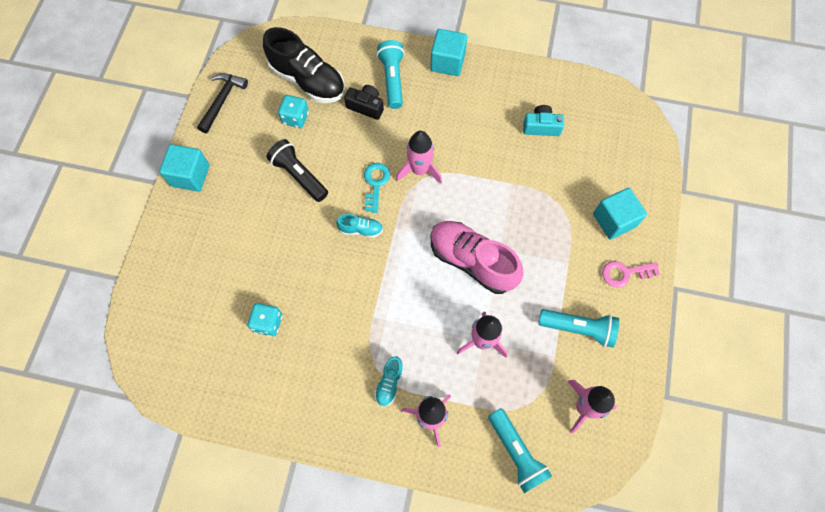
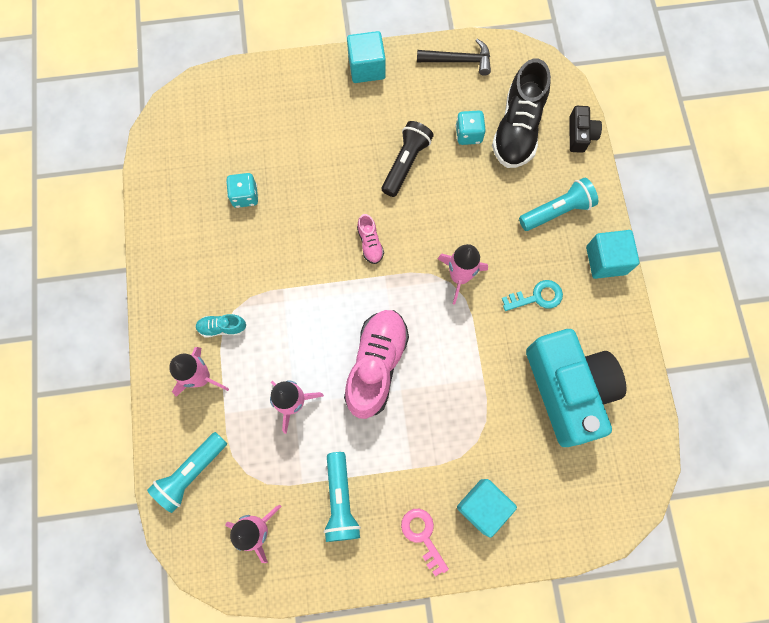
camera: 70 degrees right, 5 degrees up
(361, 229) = (370, 243): turquoise shoe -> pink shoe
(366, 106) = (512, 196): black camera -> black camera (580, 135)
(375, 183) = (426, 239): turquoise key -> turquoise key (537, 297)
(541, 127) = (568, 389): turquoise camera -> turquoise camera, size x2.32

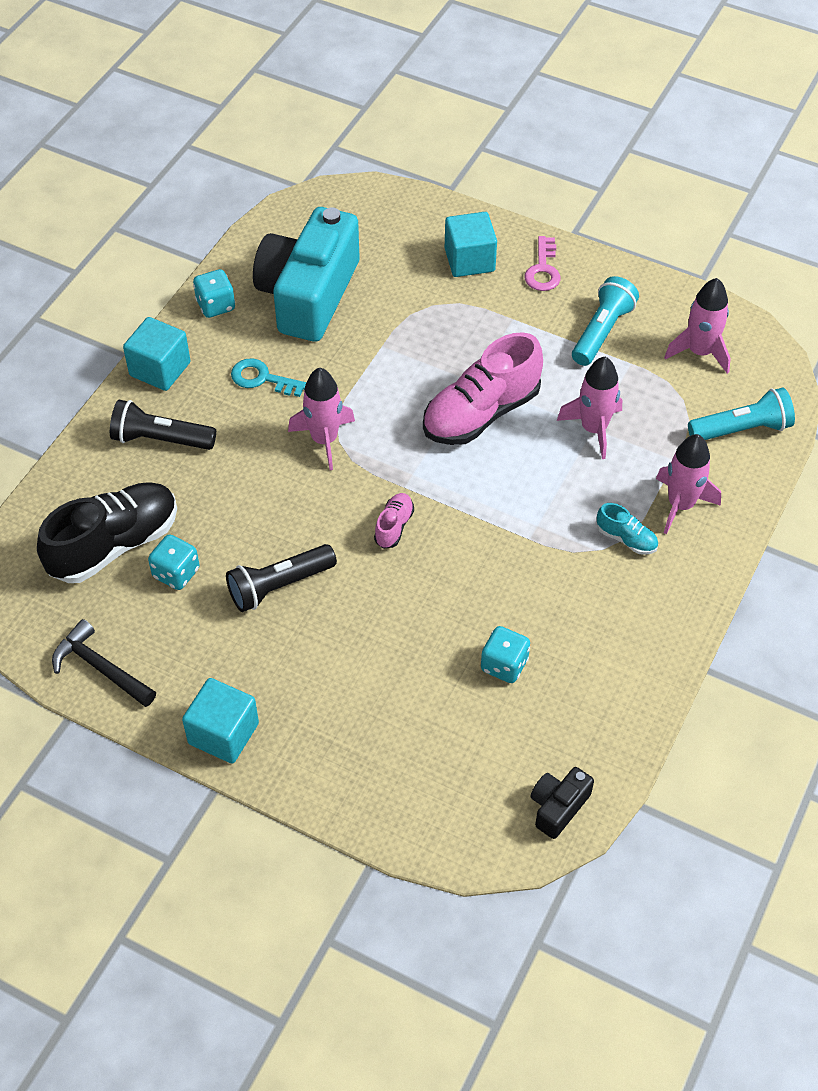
camera: 145 degrees left, 20 degrees down
(557, 211) = (160, 439): turquoise flashlight -> black flashlight
(580, 135) = (53, 496): black camera -> black camera (558, 807)
(619, 336) = (216, 305): none -> turquoise dice

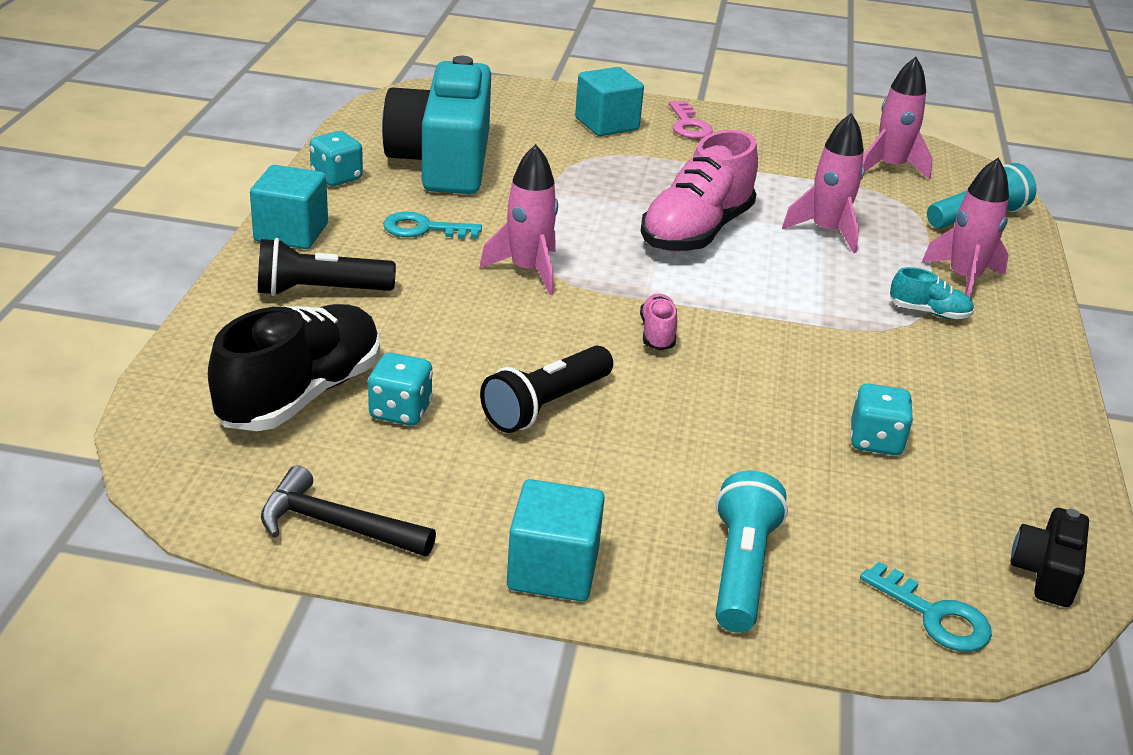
camera: 20 degrees left, 20 degrees down
(457, 825) = (935, 616): none -> turquoise key
(602, 331) = (780, 161): turquoise flashlight -> turquoise flashlight (741, 569)

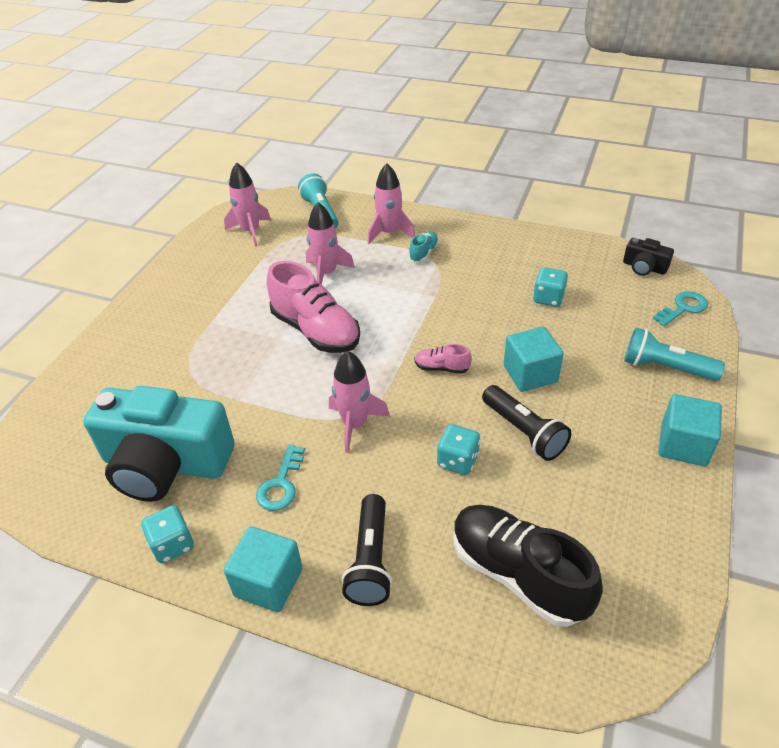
camera: 75 degrees left, 10 degrees up
(336, 525) = (665, 553): black hammer -> none
(400, 411) = (535, 511): turquoise dice -> turquoise dice (457, 461)
(607, 124) = (136, 354): turquoise cube -> turquoise cube (530, 374)
(688, 125) = (156, 310): pink key -> none

